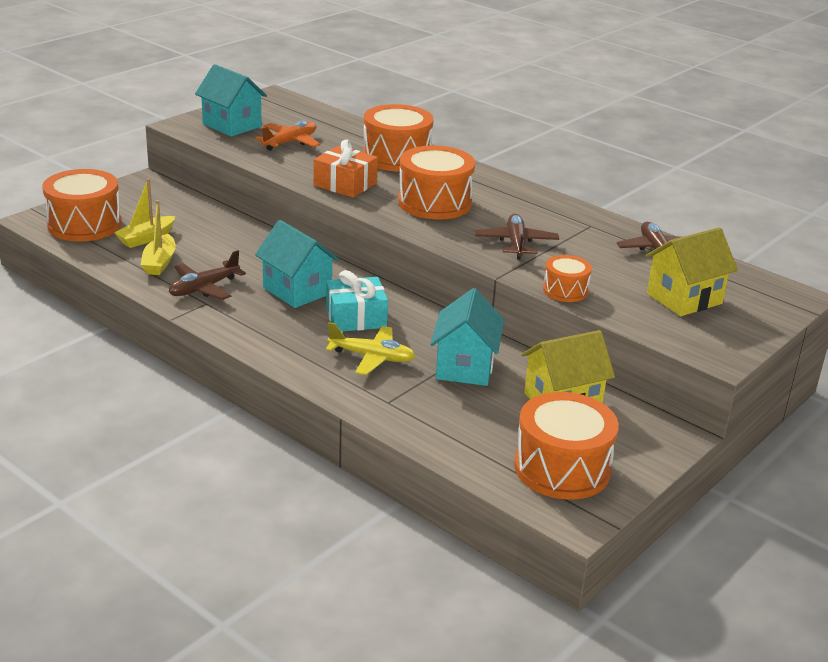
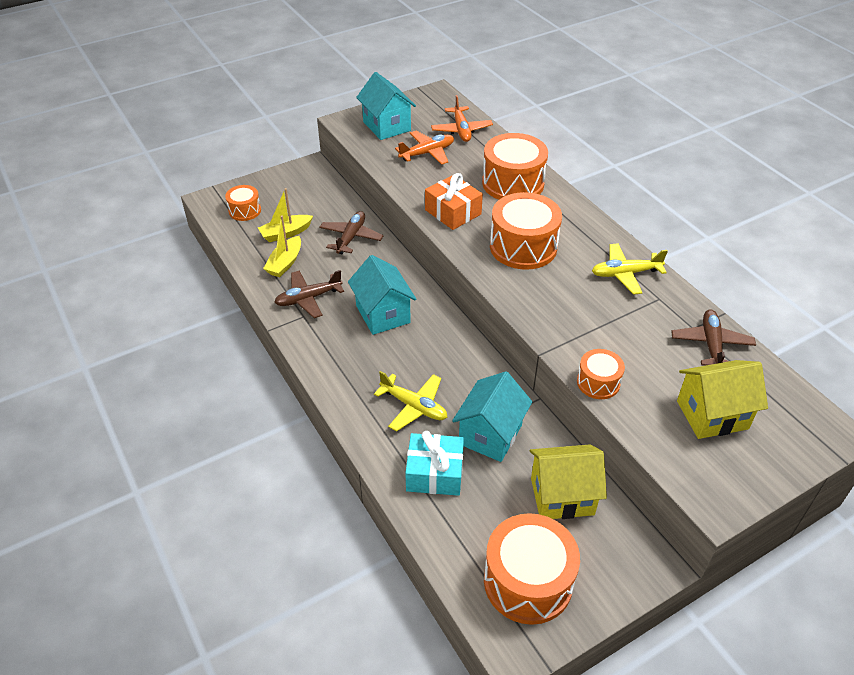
camera: 20 degrees right, 15 degrees up
(84, 225) = (245, 210): orange drum -> orange drum, size x0.54
(317, 122) = (461, 130): none -> orange plane
(356, 318) = (419, 355): turquoise gift -> turquoise gift (434, 473)
(516, 243) = (576, 312): brown plane -> brown plane (351, 237)
(548, 211) = (625, 274): none -> yellow plane

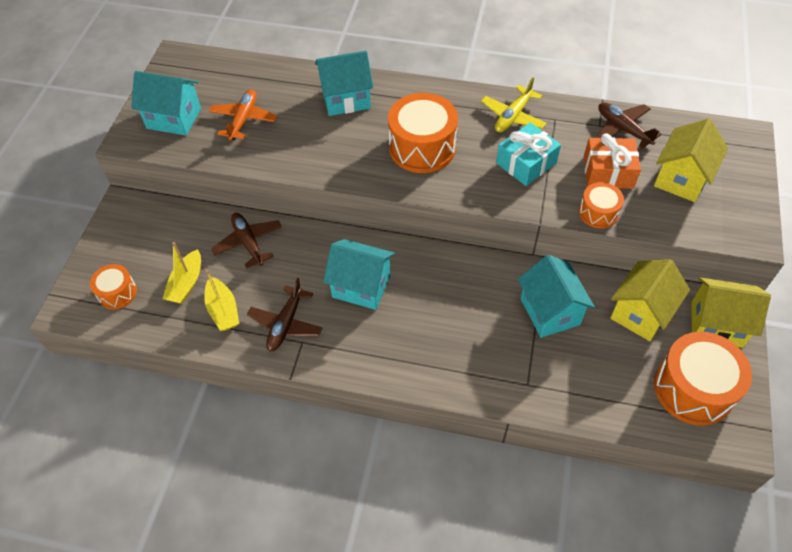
camera: 45 degrees left, 10 degrees up
(414, 406) = (478, 338): yellow plane -> none
(434, 473) = (553, 373): turquoise gift -> turquoise gift (526, 163)
(453, 212) = (334, 157): orange gift -> orange gift (608, 172)
(461, 130) = (243, 79): orange plane -> none
(513, 183) = (346, 99): orange drum -> turquoise house
(617, 559) = (716, 324): none -> yellow house

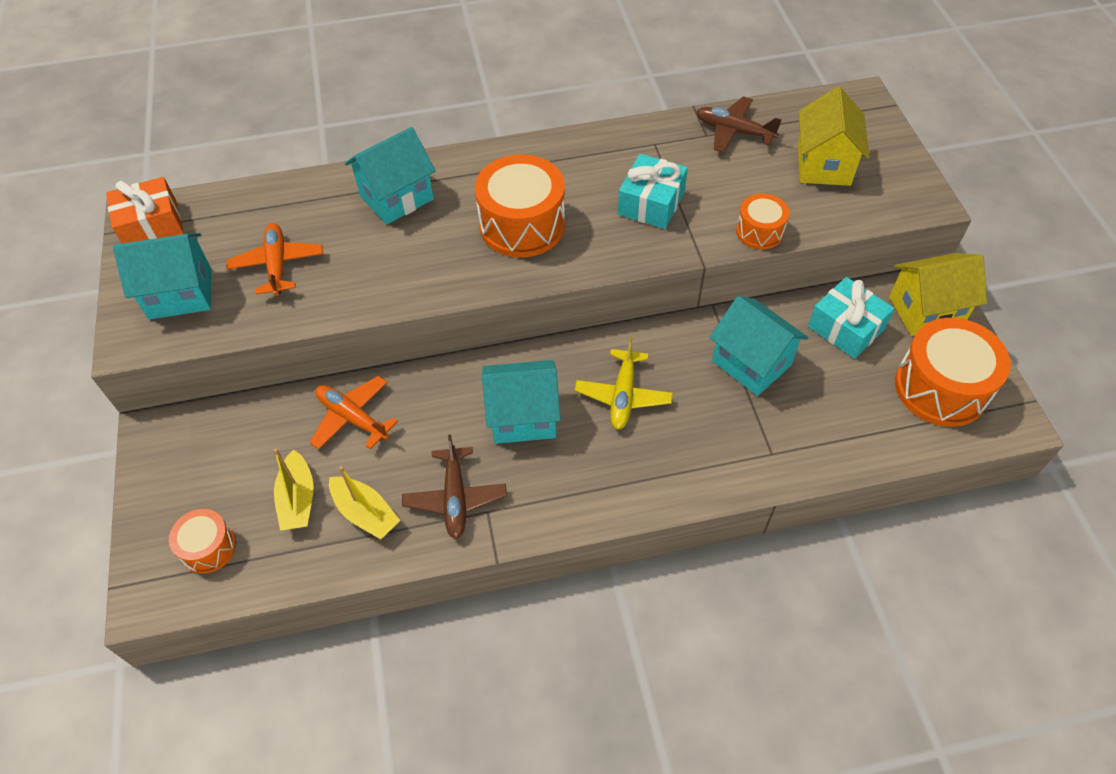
camera: 25 degrees left, 0 degrees up
(248, 243) = (352, 418): brown plane -> orange plane
(513, 116) = (606, 155): yellow plane -> yellow plane (623, 395)
(608, 172) = (744, 184): orange gift -> orange gift (152, 225)
(641, 313) = (845, 328): yellow house -> turquoise gift

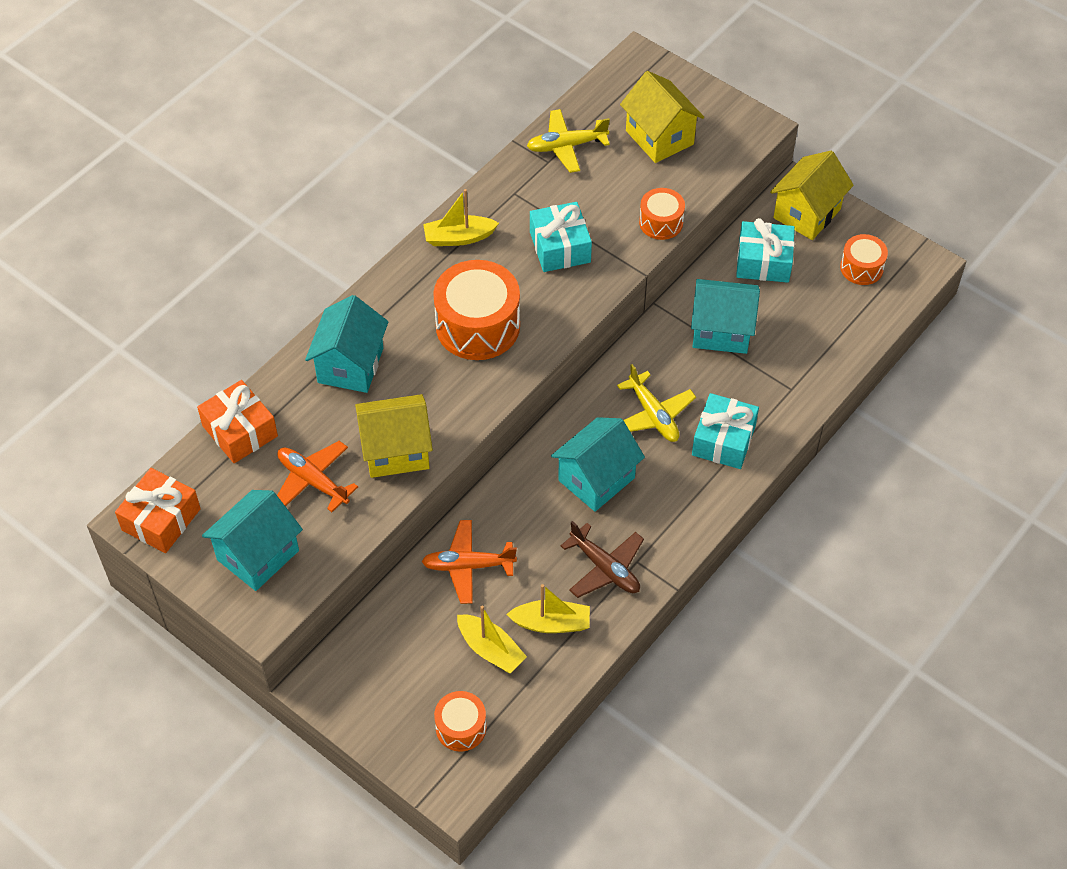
camera: 40 degrees left, 0 degrees up
(271, 197) = (240, 431): none -> orange gift
(359, 281) = (396, 451): none -> yellow house
(576, 152) = (459, 237): none -> yellow boat
(665, 458) = (723, 440): none -> turquoise gift
(733, 131) = (566, 146): brown plane -> yellow plane
(940, 388) = (861, 268): orange drum -> orange drum, size x0.54

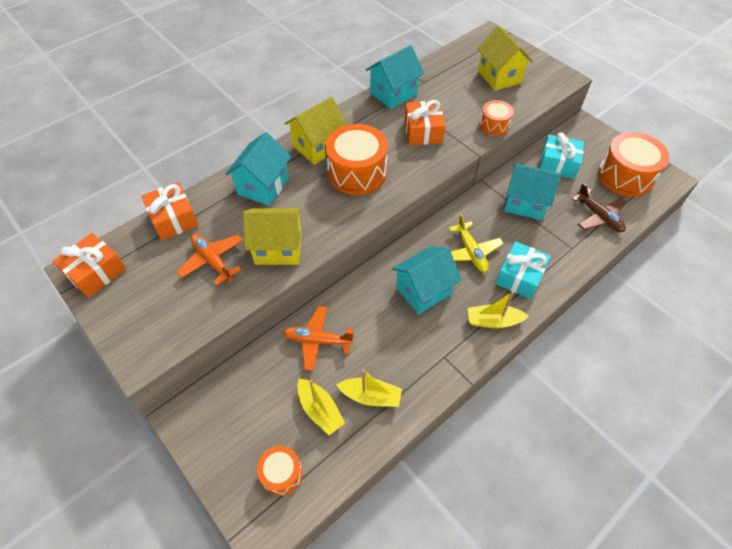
camera: 10 degrees right, 0 degrees up
(258, 555) = (154, 309): turquoise house -> turquoise house (393, 94)
(459, 237) = (356, 118): yellow boat -> yellow boat (493, 321)
(560, 247) = (423, 131): turquoise gift -> orange gift
(566, 146) = (437, 75): yellow plane -> none
(605, 568) = (419, 358): brown plane -> brown plane (598, 216)
(807, 213) = (589, 139): yellow house -> yellow house (318, 146)
(861, 268) = (625, 176): orange drum -> orange drum, size x1.84

